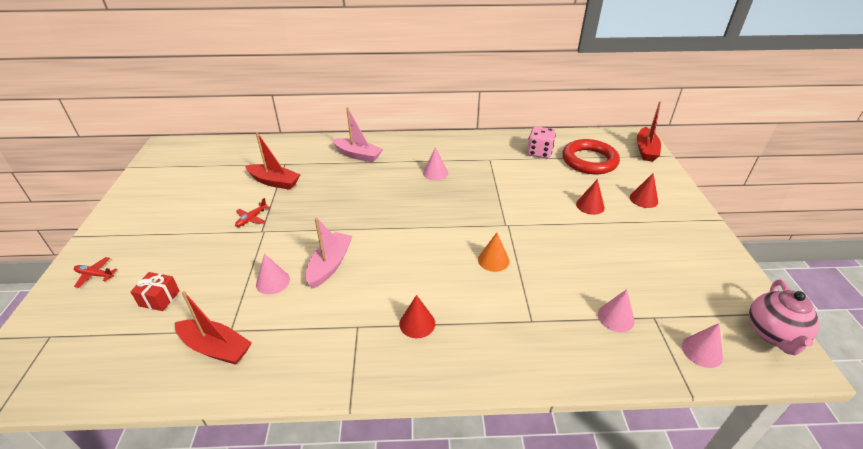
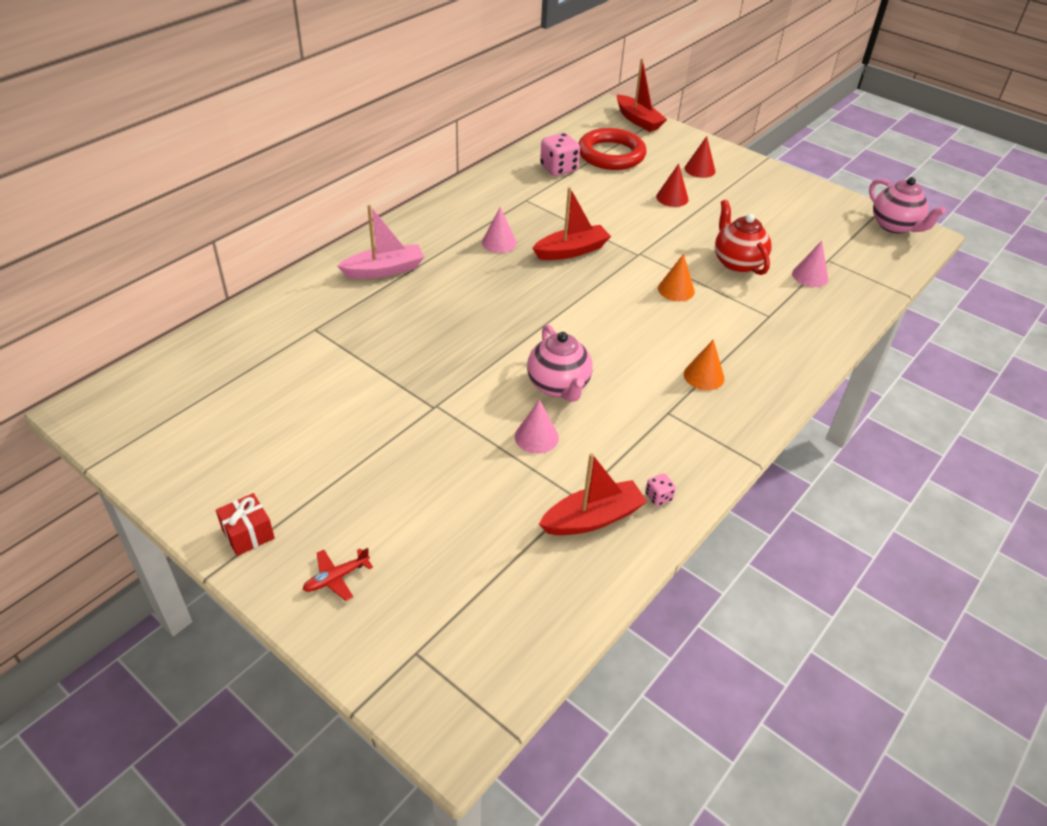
camera: 50 degrees left, 5 degrees up
(159, 298) = (458, 534): red gift -> red gift (248, 534)
(251, 218) = (397, 404): red plane -> none
(263, 369) = (658, 497): none -> pink dice
(274, 182) = (344, 354): red boat -> red boat (571, 251)
(330, 265) = (558, 386): pink boat -> pink teapot
(417, 323) = (704, 376): red cone -> orange cone
(568, 272) = (737, 263): none -> red teapot
(702, 351) = (878, 264): pink cone -> none

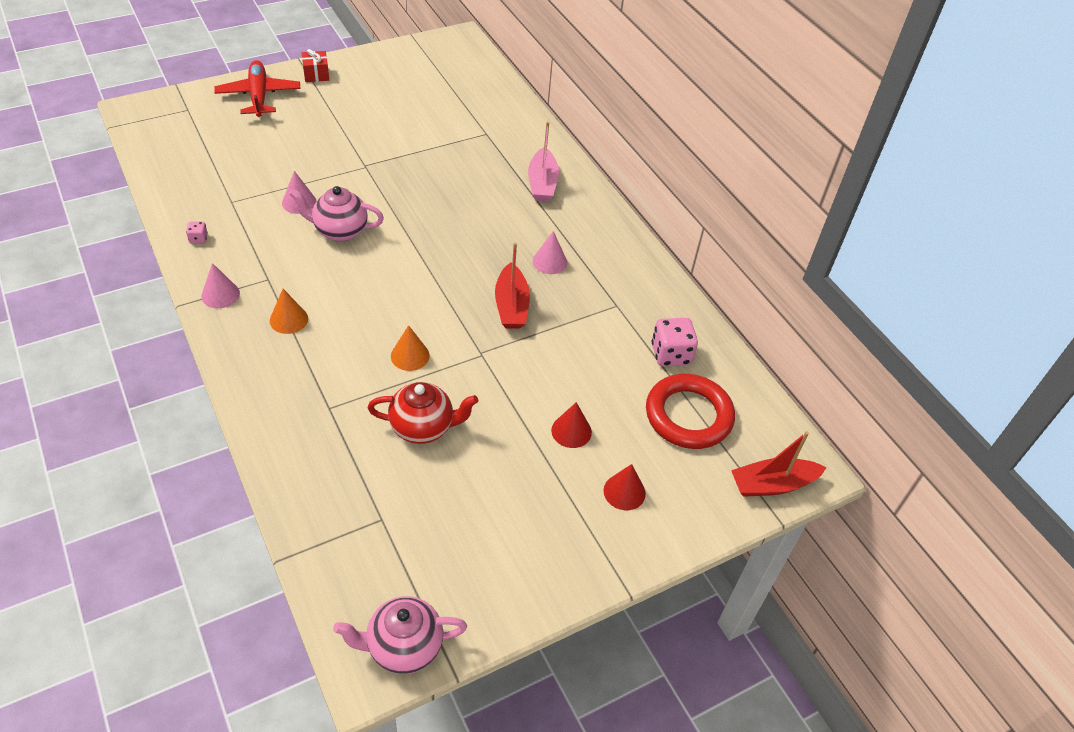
camera: 110 degrees right, 5 degrees up
(336, 578) = (259, 96): red plane -> red plane, size x2.10
(592, 518) = (210, 202): red boat -> none
(810, 276) = (365, 482): pink cone -> pink cone (220, 294)

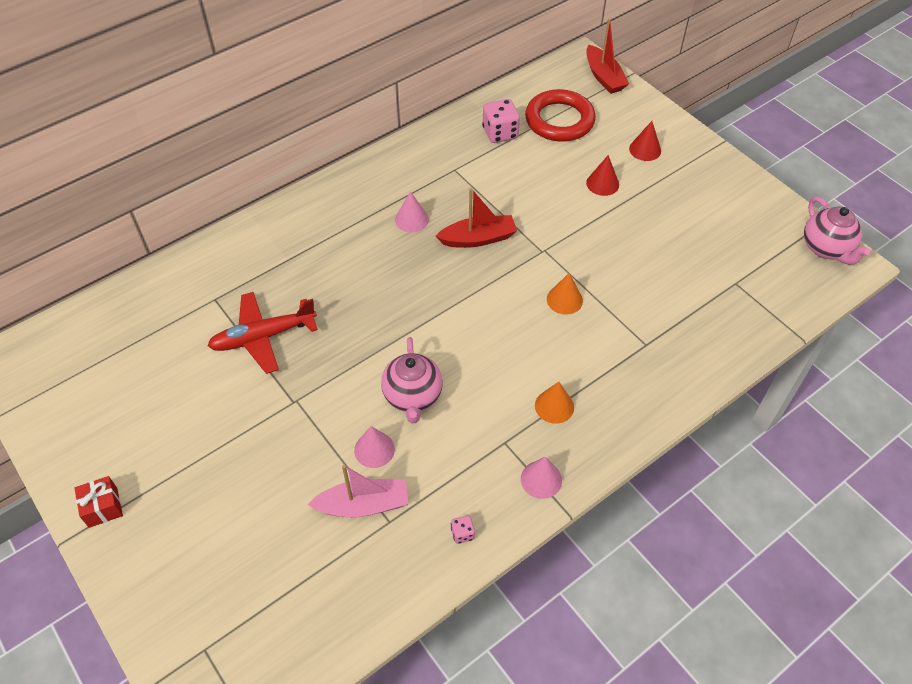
camera: 95 degrees left, 5 degrees up
(259, 96) = (161, 564): red plane -> red plane (263, 337)
(423, 427) = (639, 275): red teapot -> none
(542, 183) = (295, 239): pink boat -> pink boat (363, 505)

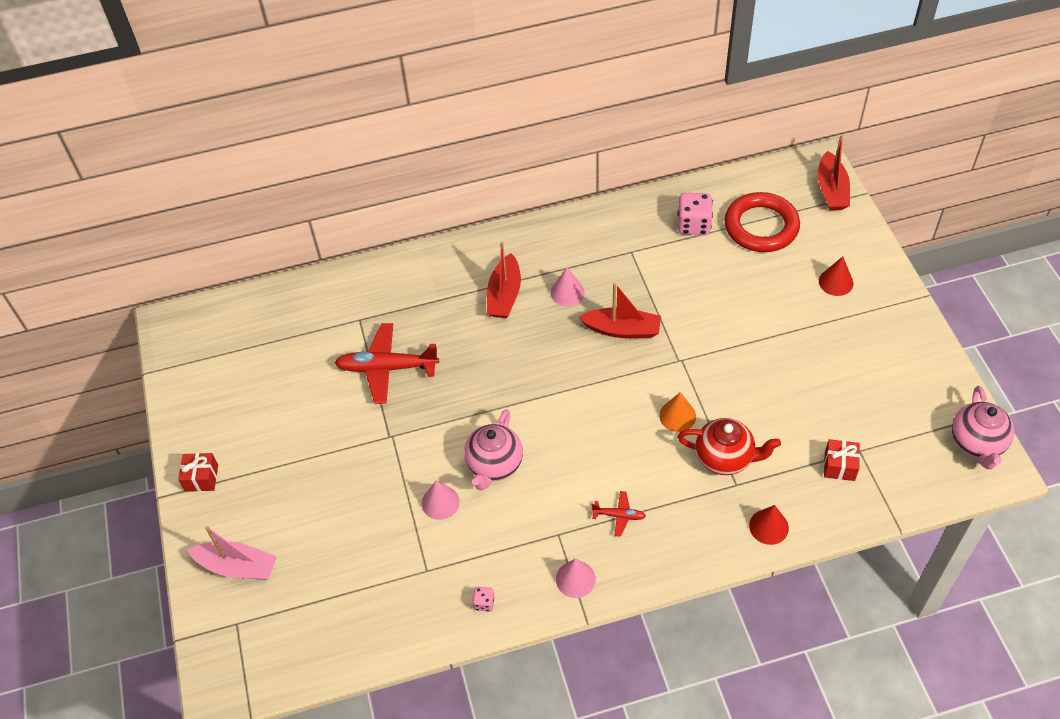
camera: 25 degrees right, 0 degrees up
(352, 237) = (504, 295): none -> red boat
(363, 505) = (410, 548): pink boat -> pink boat (237, 566)
(554, 406) = (619, 515): orange cone -> red plane
(602, 183) = (773, 307): red cone -> red cone (768, 526)
(625, 324) = (725, 458): none -> red teapot
(726, 301) = (839, 466): none -> red gift

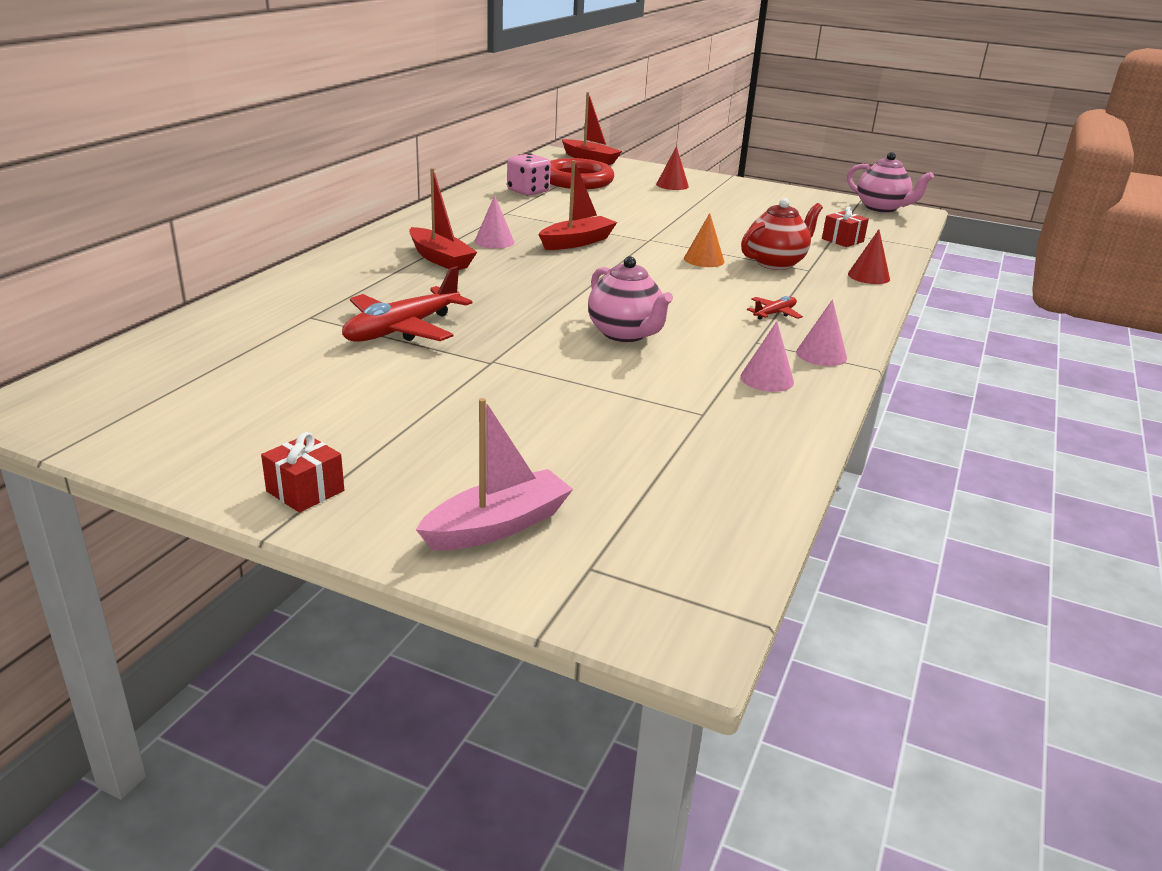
camera: 55 degrees left, 25 degrees down
(440, 502) = (625, 373): pink cone -> pink cone (767, 379)
(484, 603) = (791, 403): pink dice -> none

